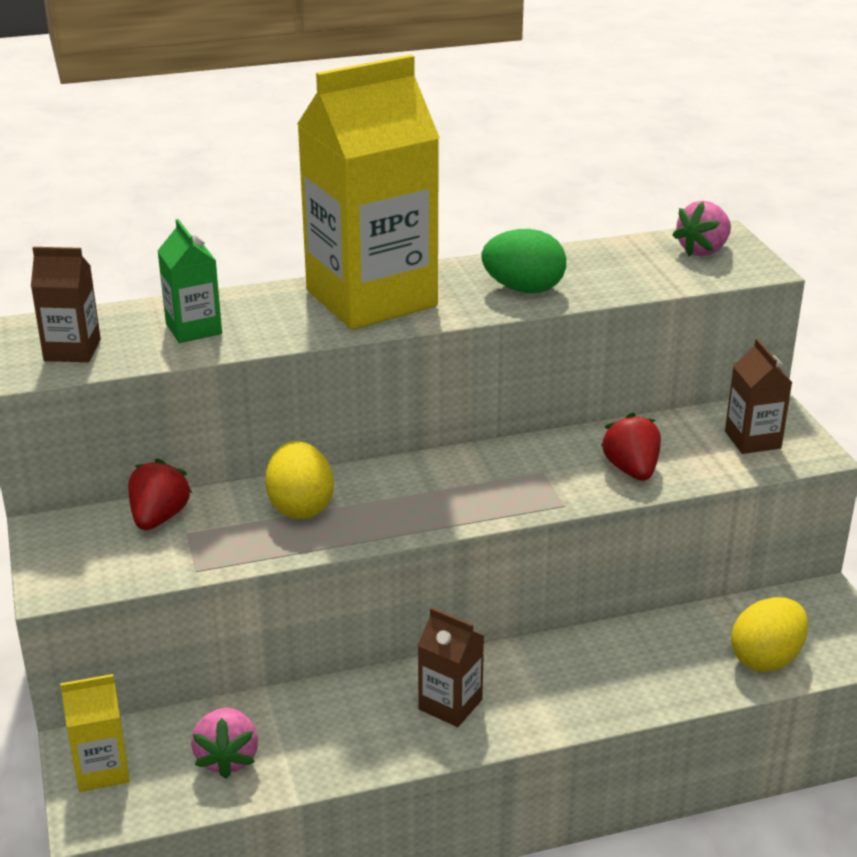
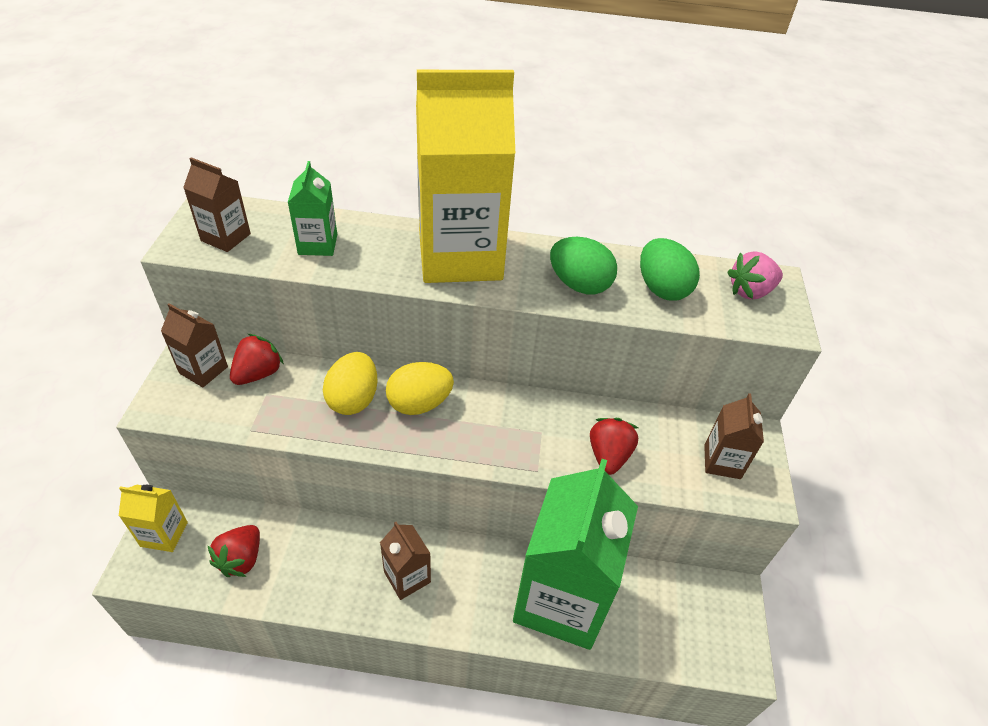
camera: 20 degrees right, 15 degrees up
(83, 535) = (203, 370): none -> brown carton
(227, 758) = (241, 559): pink strawberry -> red strawberry
(612, 271) = (661, 288): none -> green egg
(643, 663) = (561, 599): none -> green carton
(766, 658) = (655, 635): yellow egg -> yellow egg (419, 404)

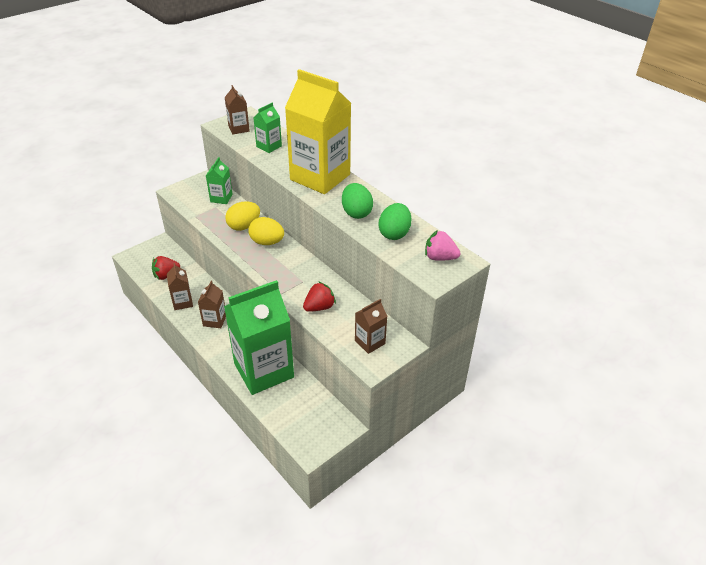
camera: 45 degrees right, 5 degrees down
(164, 534) = (151, 251): yellow carton -> none
(203, 370) = (204, 187): brown carton -> brown carton (182, 302)
(258, 373) = (221, 198): red strawberry -> green carton

